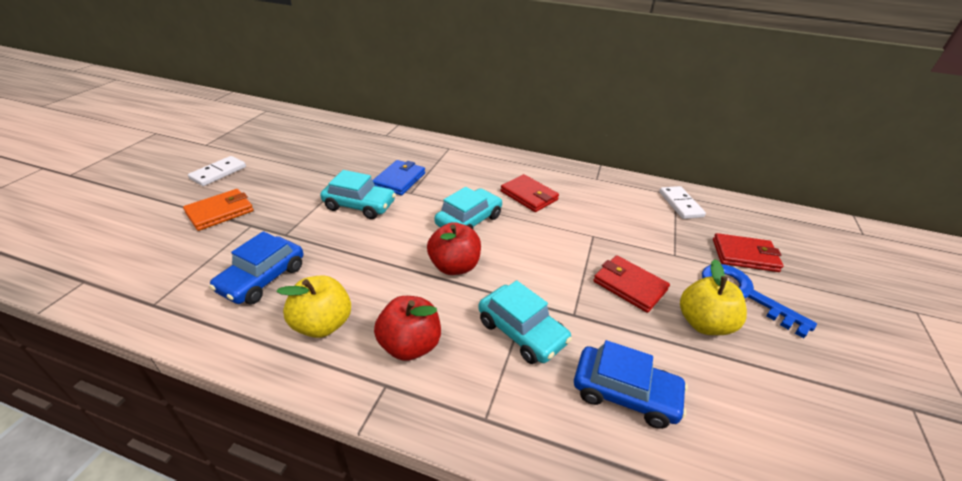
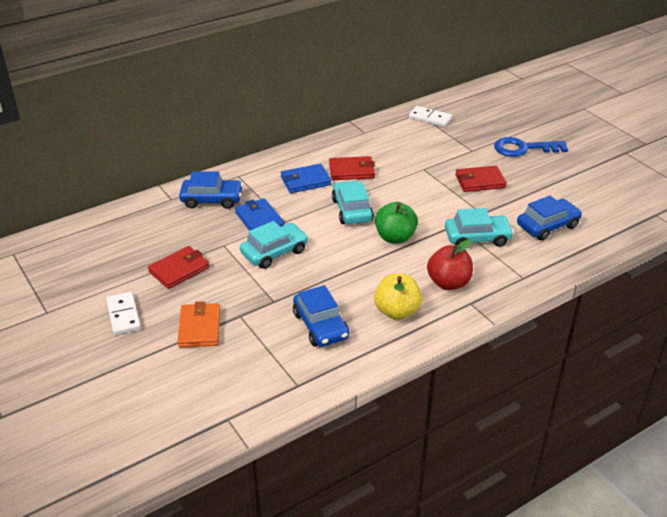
camera: 50 degrees left, 0 degrees up
(403, 150) = (212, 199): none -> blue car
(454, 266) = (395, 237): red apple -> green apple
(481, 179) = (305, 181): none -> blue wallet
(703, 323) = (529, 175): yellow apple -> none
(744, 255) = (497, 128): red wallet -> red wallet (179, 270)

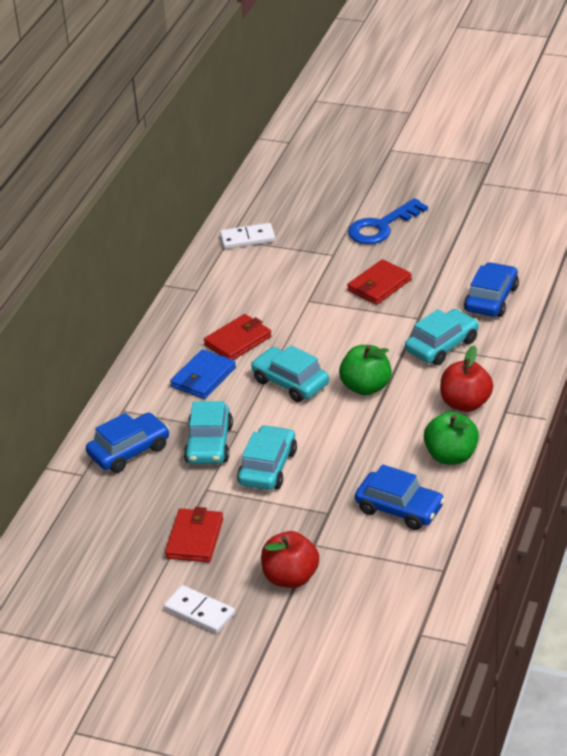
camera: 35 degrees left, 0 degrees up
(199, 328) = (290, 578): orange wallet -> red apple
(259, 220) = (209, 444): blue wallet -> turquoise car
(397, 311) = (451, 456): yellow apple -> green apple

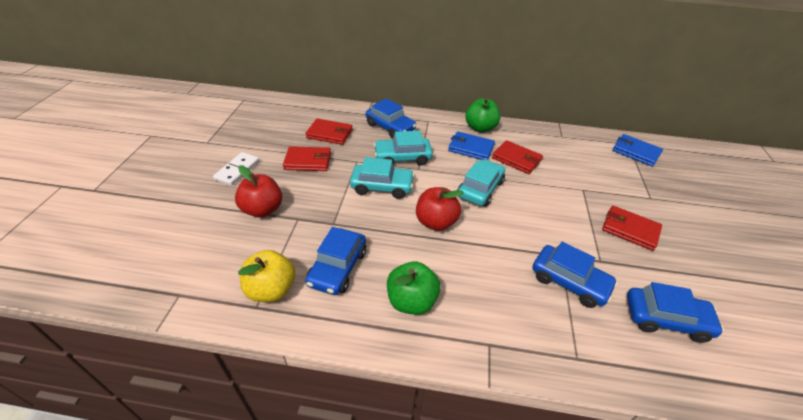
camera: 75 degrees right, 5 degrees up
(129, 517) = (329, 134): none -> red wallet
(247, 238) = (636, 152): white domino -> blue wallet
(366, 387) = (489, 233): green apple -> green apple (480, 128)
(381, 227) = (713, 224): blue key -> none
(423, 560) = (271, 289): none -> yellow apple
(442, 345) = (569, 282): turquoise car -> blue car
(465, 403) = (490, 307): red apple -> red apple (436, 222)

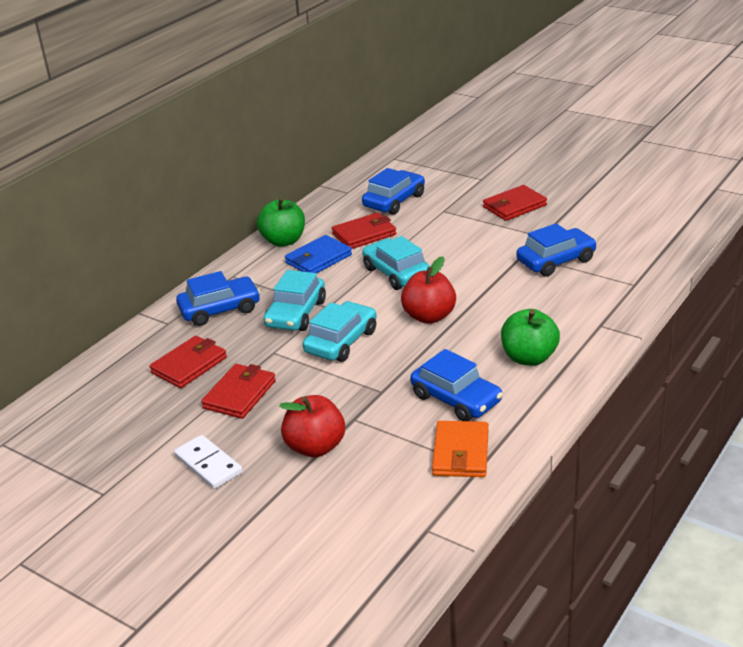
camera: 60 degrees left, 10 degrees down
(271, 289) = (461, 453): yellow apple -> orange wallet
(636, 152) = (410, 159): blue wallet -> none
(666, 319) = (619, 228): blue car -> blue car (394, 201)

